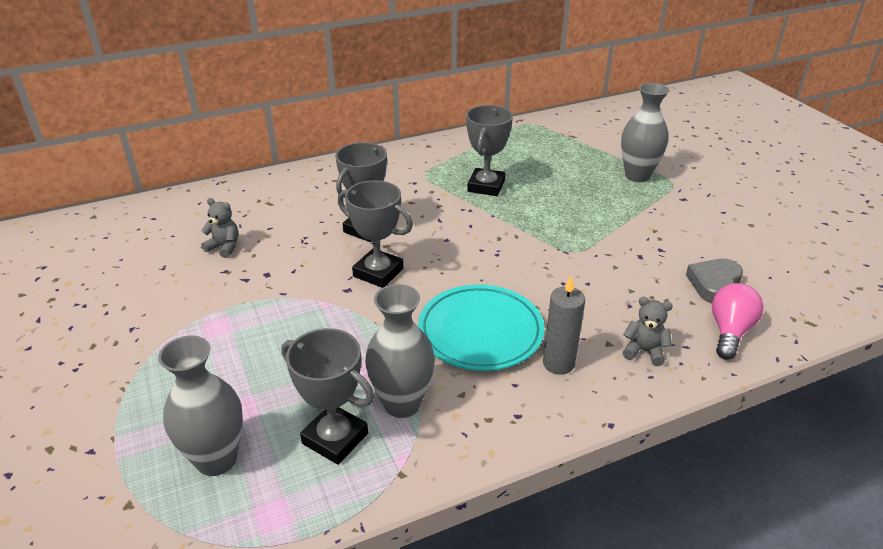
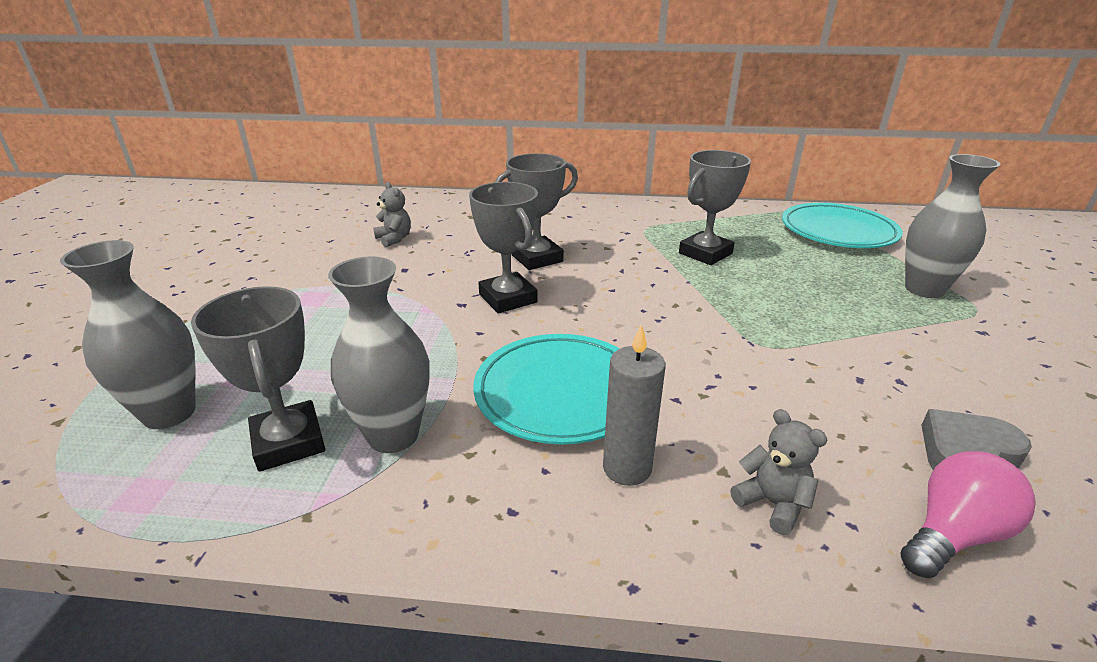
camera: 30 degrees right, 5 degrees down
(559, 139) = (838, 231): none -> turquoise plate

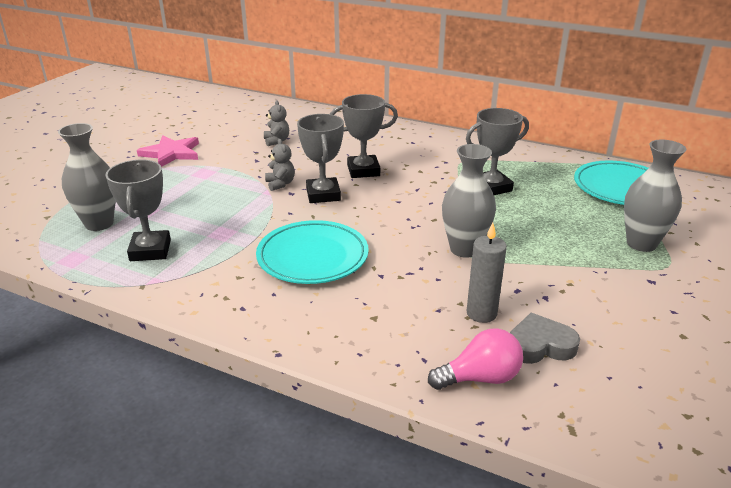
camera: 20 degrees right, 0 degrees up
(245, 278) = (171, 153): none -> pink star
(393, 435) = (205, 259): grey vase -> grey vase (464, 249)
(627, 468) = (319, 303): grey candle -> grey candle (481, 313)
(772, 503) = (387, 338): grey teddy bear -> grey teddy bear (280, 184)

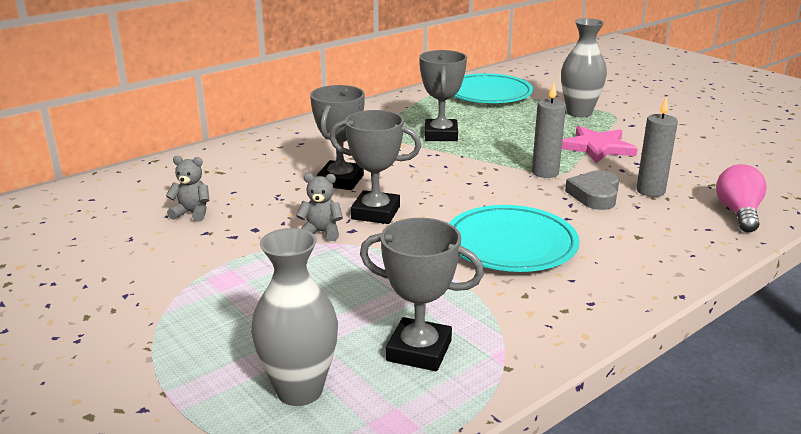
camera: 65 degrees left, 5 degrees down
(171, 153) = (122, 297): pink star -> pink star (597, 147)
(464, 249) = (545, 172): grey vase -> grey candle
(540, 345) = (701, 181): grey heart -> grey heart (595, 195)

